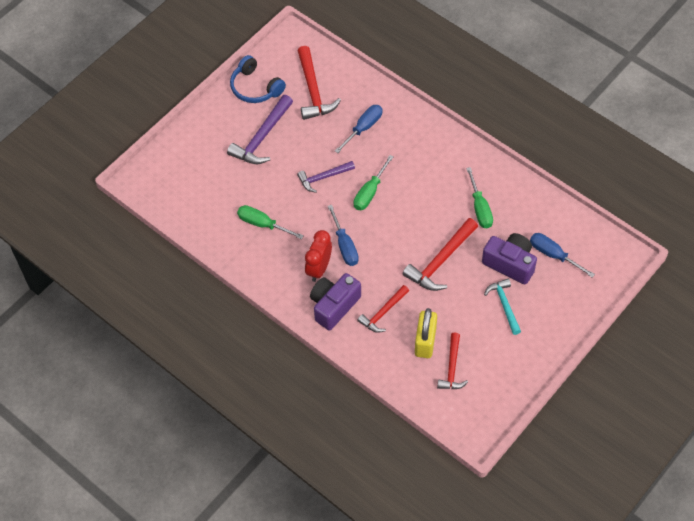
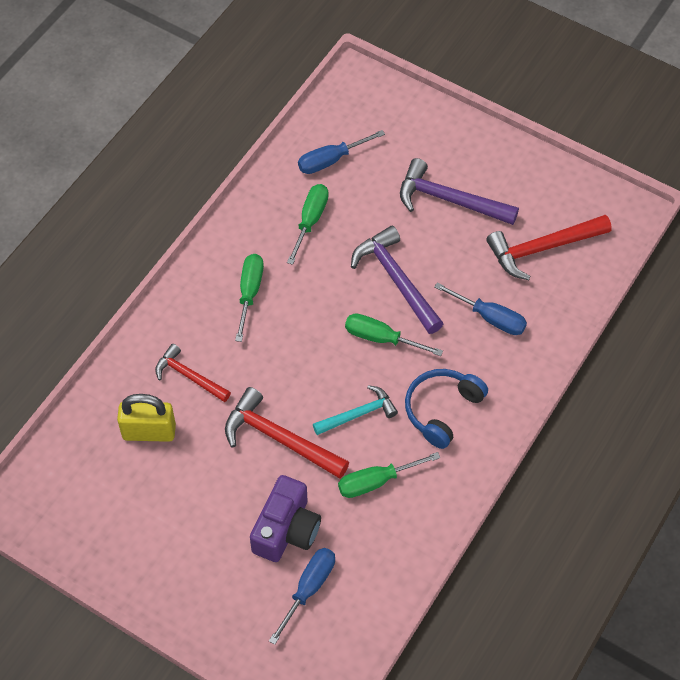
camera: 80 degrees right, 0 degrees up
(255, 87) = (532, 180): blue headphones -> blue headphones (442, 410)
(319, 269) = (249, 293): red clock -> green screwdriver
(323, 177) = (396, 280): purple hammer -> purple hammer, size x1.56
(334, 306) = (194, 317): purple camera -> none
(344, 245) = (290, 318): blue screwdriver -> blue screwdriver (331, 160)
(452, 368) = (111, 468): red hammer -> none
(504, 305) = (216, 527): turquoise hammer -> turquoise hammer (358, 414)

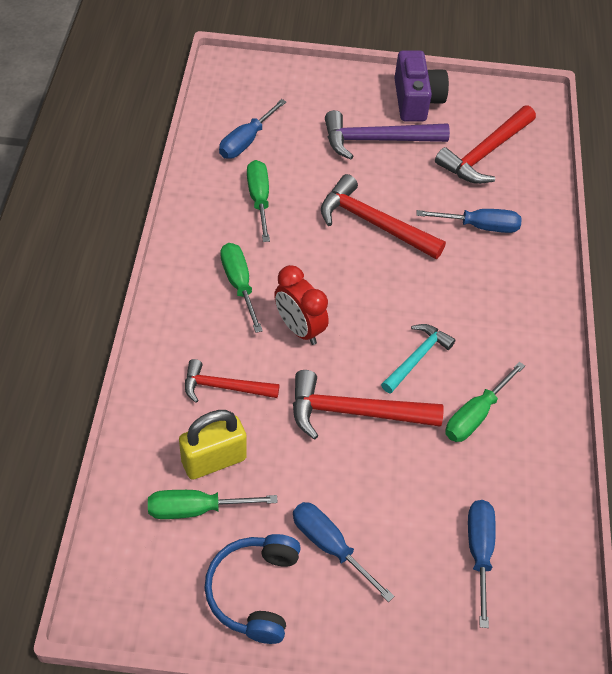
camera: 30 degrees left, 5 degrees down
(198, 535) = (330, 546): none -> blue screwdriver
(276, 351) = (299, 329): none -> red clock
(286, 530) = (418, 501): purple camera -> purple camera (416, 100)
(381, 338) = (394, 280): green screwdriver -> green screwdriver (197, 509)
(396, 280) = (373, 223): purple hammer -> red hammer
(442, 410) = (491, 323): blue headphones -> blue headphones (254, 591)

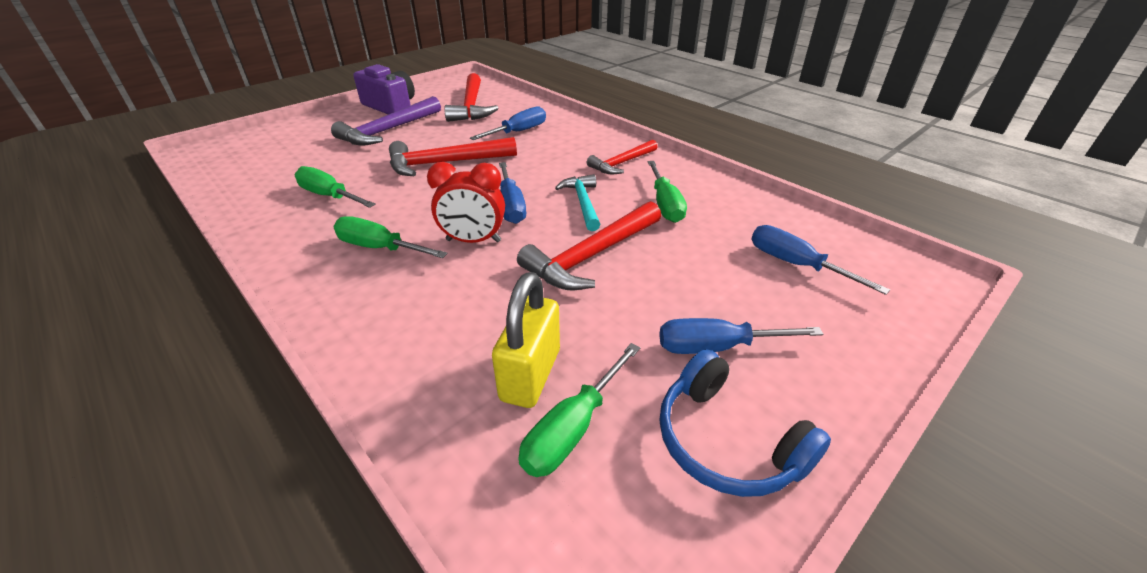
camera: 45 degrees left, 15 degrees down
(224, 387) = (462, 317): red hammer -> red hammer (622, 163)
(246, 141) = (273, 175): blue screwdriver -> blue screwdriver (511, 205)

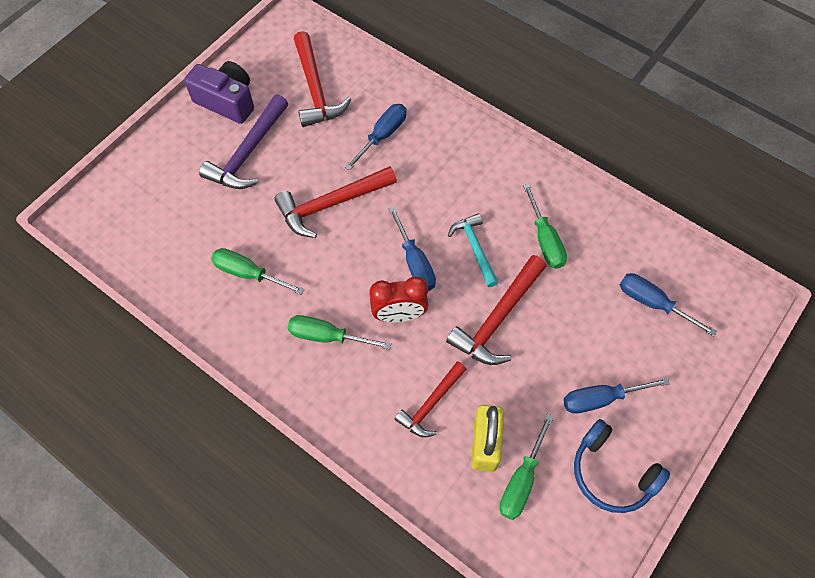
camera: 10 degrees left, 25 degrees up
(622, 163) = (496, 179): red hammer -> red hammer (431, 404)

